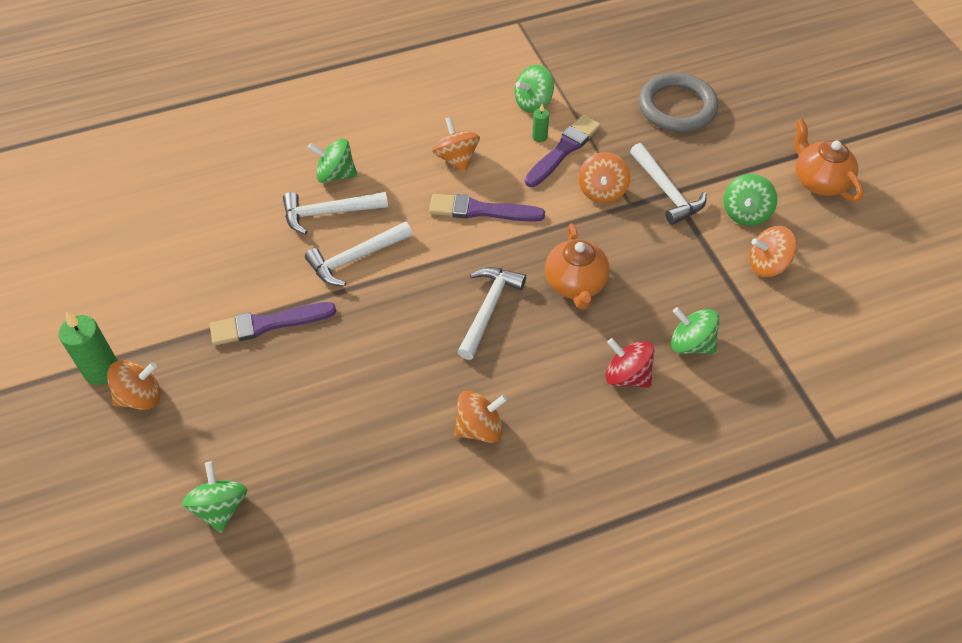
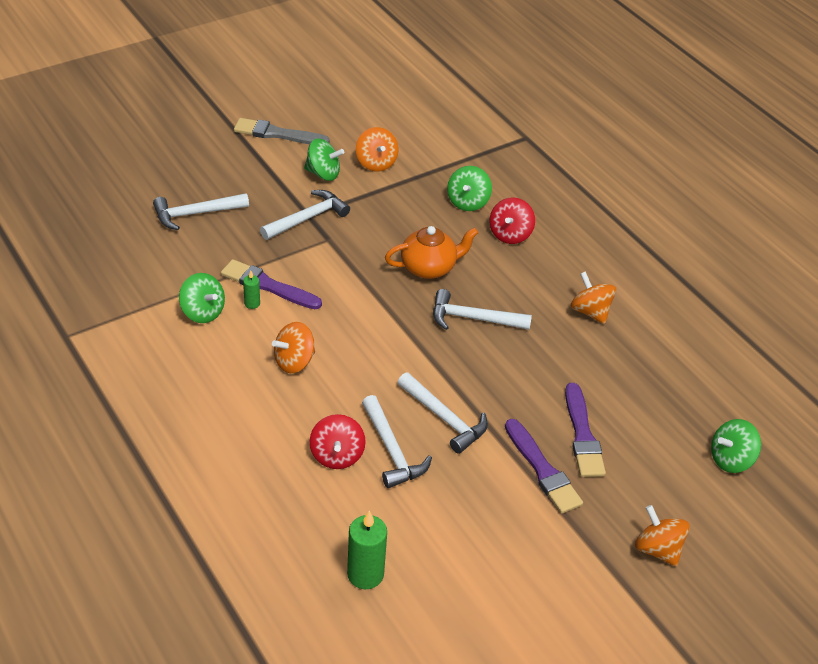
camera: 105 degrees left, 10 degrees down
(102, 370) = (643, 591): green candle -> green candle (365, 574)
(335, 174) = (337, 455): green spinning top -> red spinning top
(481, 210) = (360, 335): purple brush -> purple brush (582, 435)
(602, 191) = (317, 257): orange spinning top -> none
(677, 107) = (196, 214): grey ring -> white hammer
(819, 181) = (277, 134): orange teapot -> grey brush

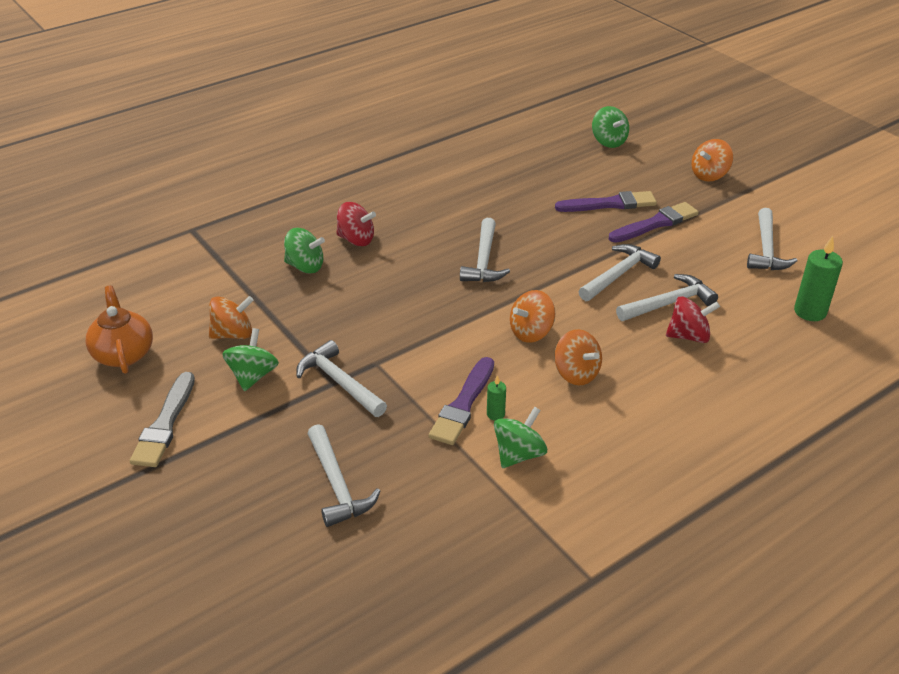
camera: 90 degrees left, 5 degrees down
(429, 268) = (414, 289): orange teapot -> orange teapot (123, 354)
(489, 566) = (766, 249): none -> white hammer
(590, 311) = (459, 197): orange spinning top -> orange spinning top (531, 332)

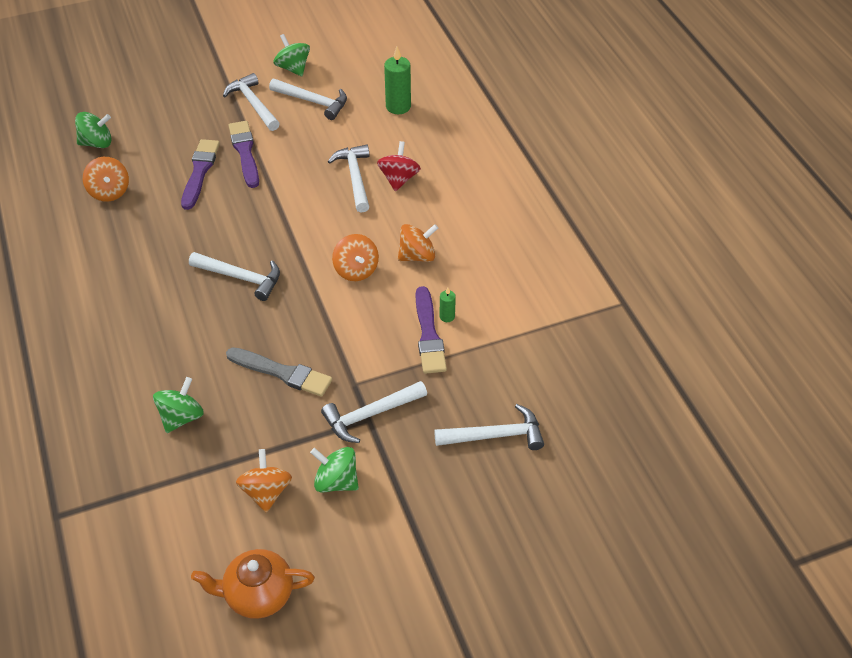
camera: 75 degrees left, 10 degrees up
(165, 424) = (379, 560): grey brush -> grey brush (282, 373)
(356, 239) = (156, 367): red spinning top -> none
(463, 404) = (429, 334): purple brush -> purple brush turned 45 degrees clockwise
(519, 454) = (495, 313): green spinning top -> green spinning top (293, 68)
(618, 275) = (304, 196): white hammer -> white hammer (253, 104)
(709, 175) = (192, 98): orange spinning top -> orange spinning top (109, 192)

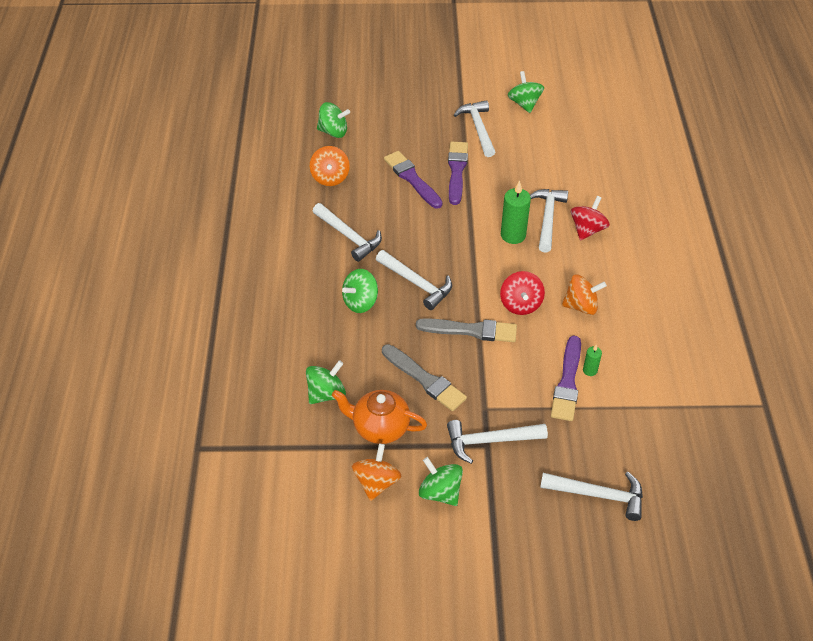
camera: 20 degrees right, 0 degrees up
(187, 312) = (360, 302): none -> green spinning top
(200, 172) = (412, 179): purple brush -> purple brush turned 60 degrees counterclockwise
(258, 594) = (340, 571): orange teapot -> orange teapot (380, 427)
(313, 102) = (532, 139): white hammer -> white hammer (348, 236)
(314, 310) = (471, 330): none -> grey brush
(356, 270) = (520, 304): orange spinning top -> red spinning top
(398, 107) = (609, 162): green candle -> green candle (513, 235)

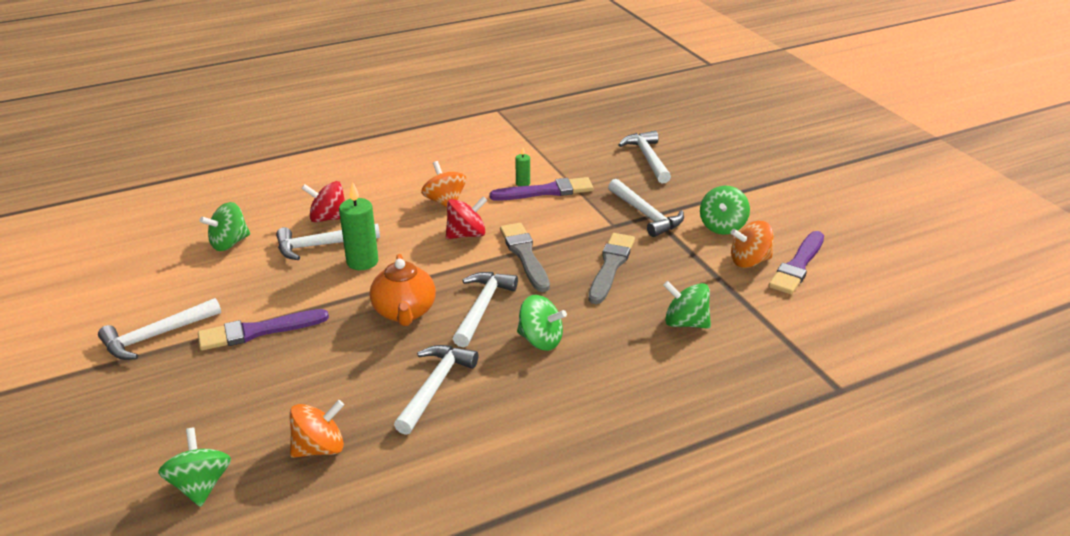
camera: 115 degrees left, 15 degrees down
(380, 427) = (691, 276): orange teapot -> orange teapot (404, 312)
(412, 179) = (290, 365): purple brush -> purple brush (798, 266)
(524, 104) = (87, 310): green spinning top -> green spinning top (229, 243)

